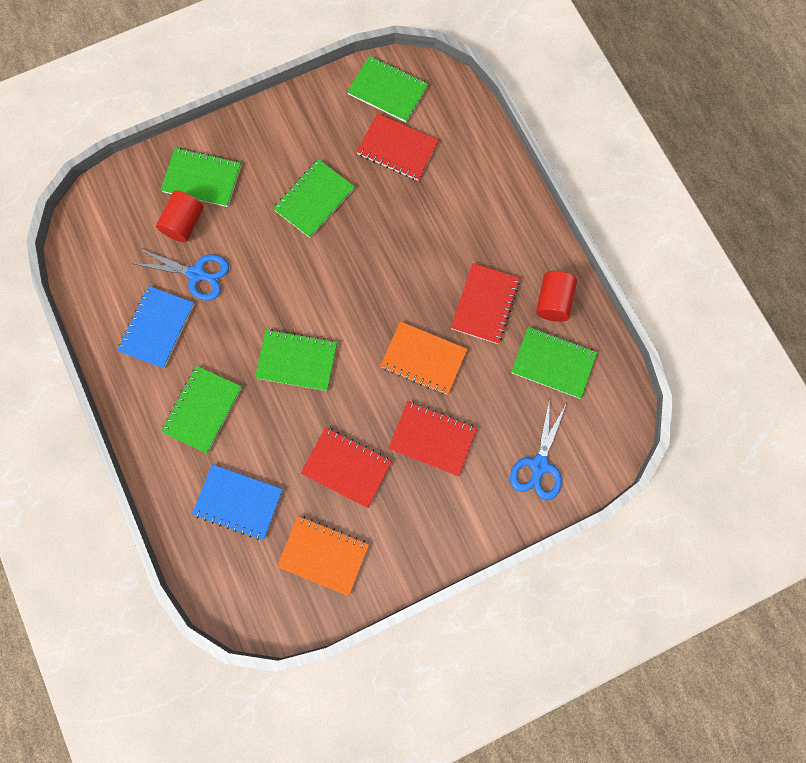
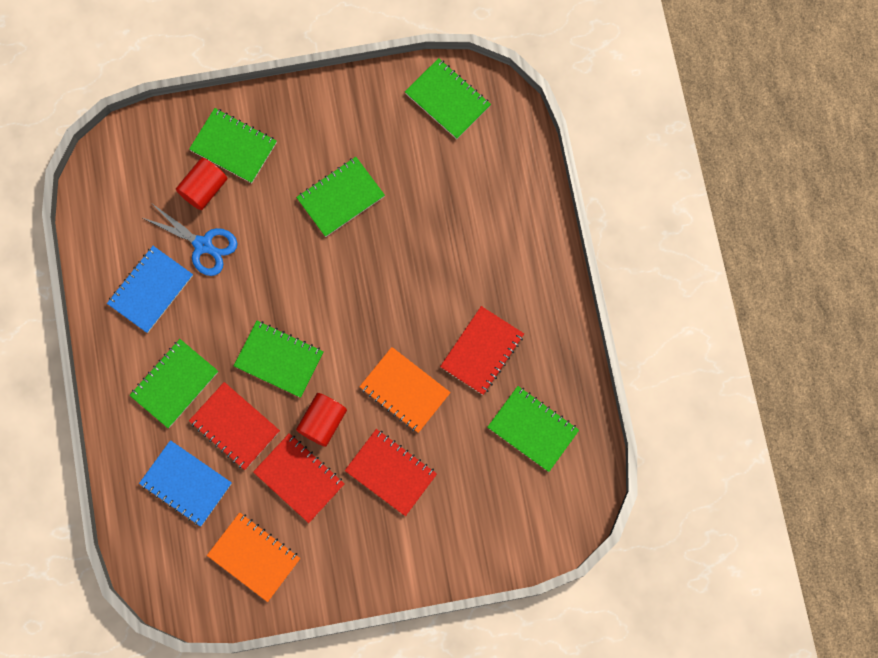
camera: 15 degrees right, 0 degrees up
(397, 148) = (440, 165): red notebook -> red notebook (234, 426)
(539, 465) = (488, 527): blue scissors -> none
(553, 301) = (551, 366): red cylinder -> red cylinder (323, 422)

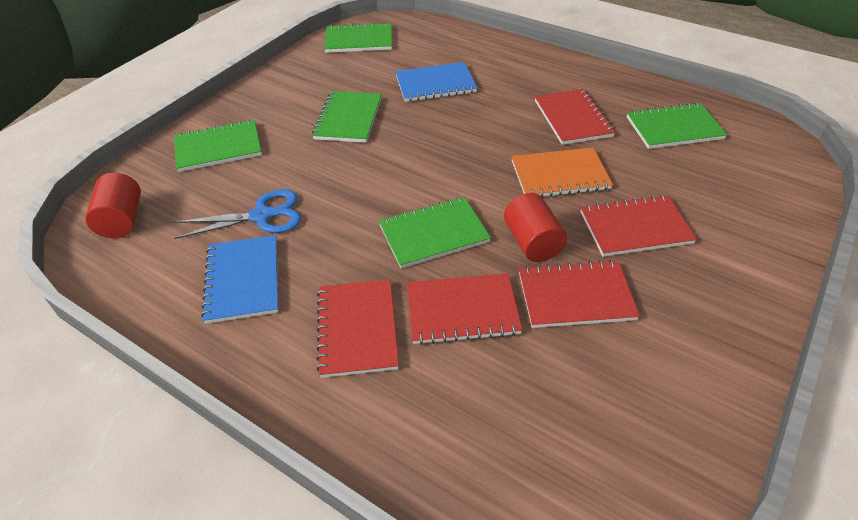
camera: 45 degrees left, 30 degrees down
(174, 384) = (357, 329): green notebook -> red notebook
(186, 483) = (481, 401): blue notebook -> blue notebook (435, 84)
(204, 189) = (219, 184): red cylinder -> red cylinder (122, 220)
(254, 557) = (639, 398): orange notebook -> none

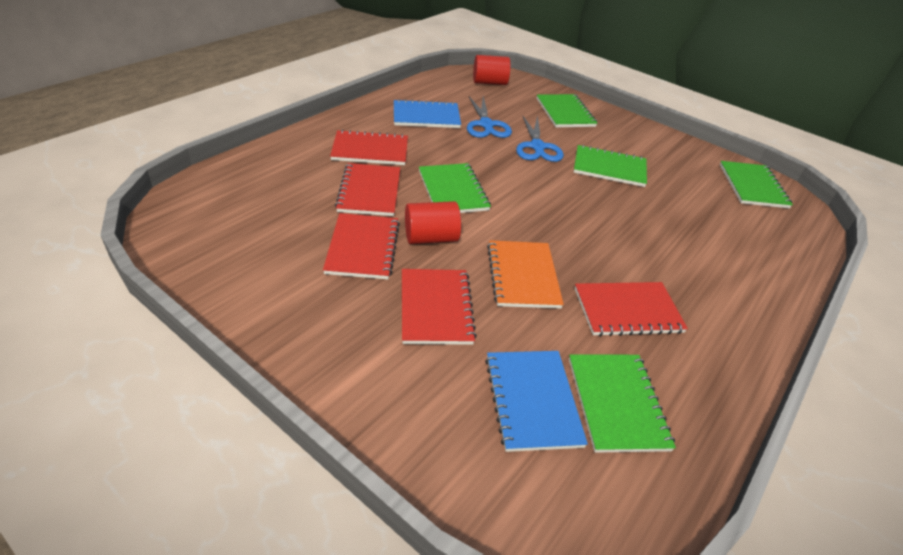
camera: 90 degrees right, 5 degrees down
(313, 170) = (537, 147): none -> blue scissors
(435, 84) = (678, 223): blue notebook -> blue notebook (532, 400)

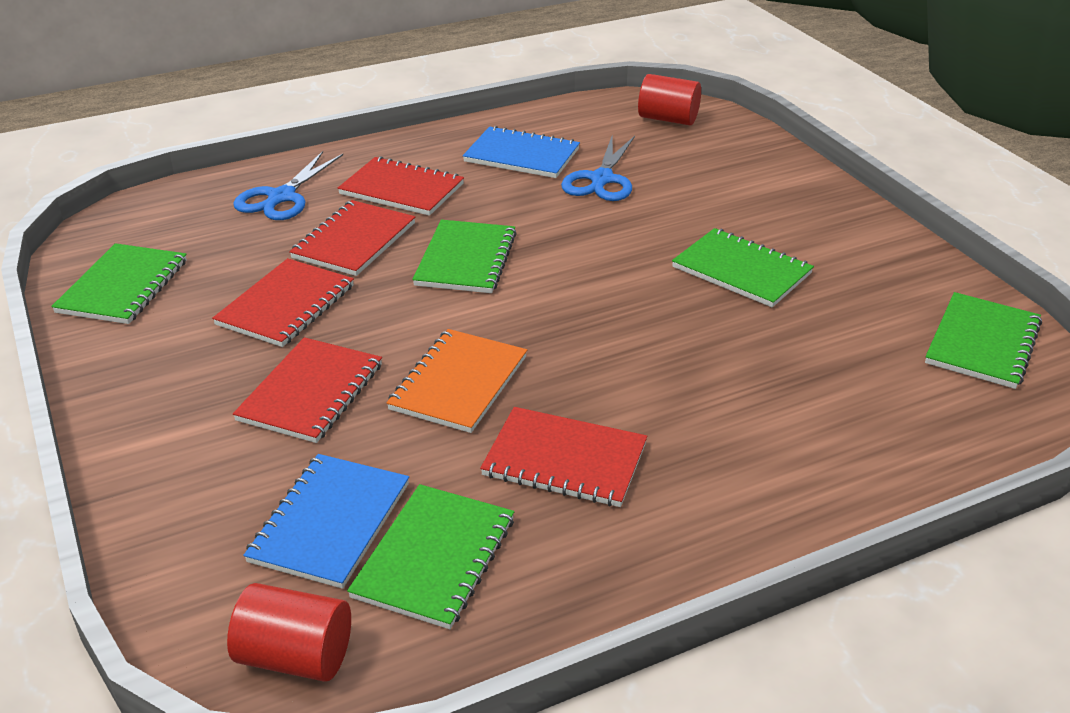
camera: 30 degrees right, 5 degrees down
(431, 238) = (380, 312): red cylinder -> red cylinder (295, 657)
(537, 147) = (652, 222): blue scissors -> blue scissors (281, 197)
(565, 112) = (751, 179): green notebook -> green notebook (123, 286)

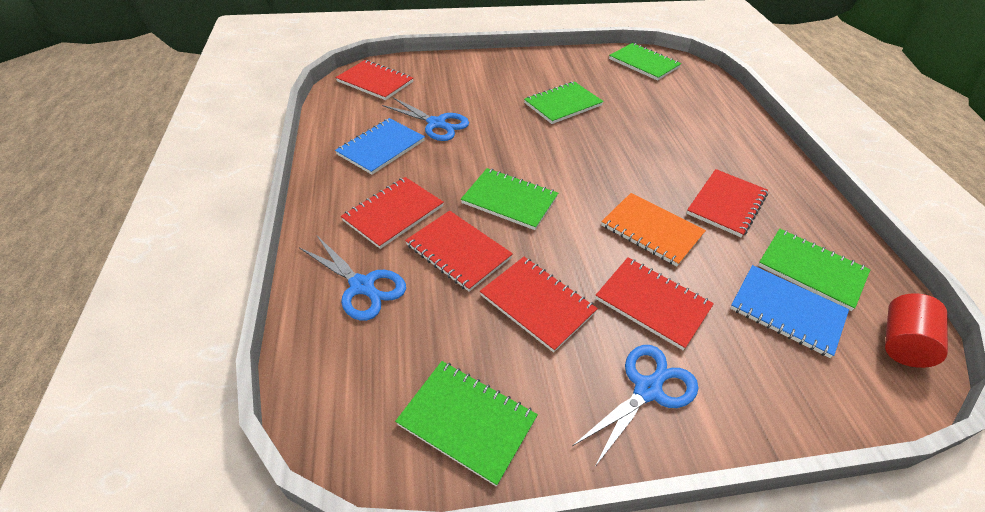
camera: 75 degrees left, 10 degrees up
(173, 396) = (647, 390): none -> blue scissors
(668, 119) = (375, 82): red cylinder -> red notebook

